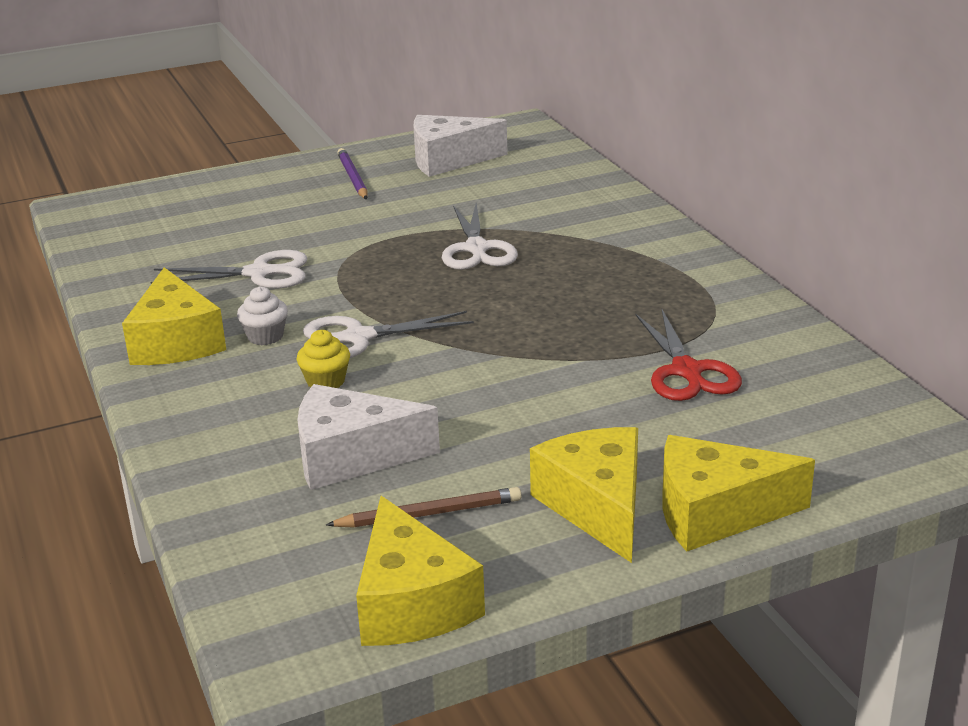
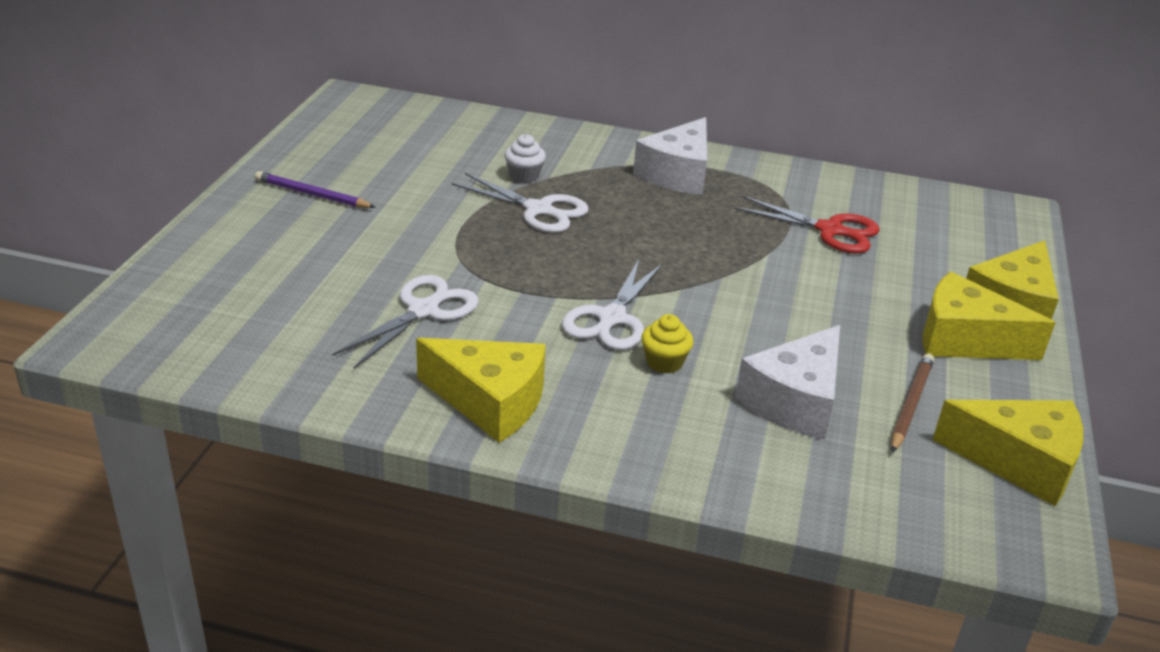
camera: 55 degrees left, 5 degrees up
(265, 336) = (547, 356): white cupcake -> white cupcake (524, 175)
(448, 160) = (359, 148): white cheese -> white cheese (678, 174)

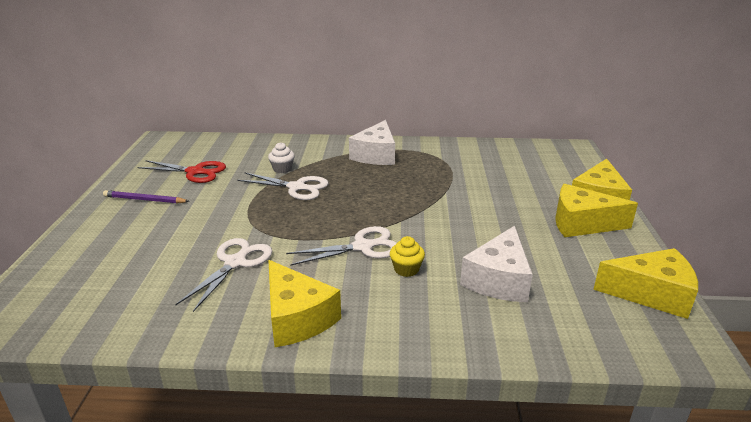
camera: 10 degrees left, 5 degrees down
(490, 402) = (297, 318): yellow cheese -> yellow cheese turned 45 degrees clockwise
(611, 318) = (363, 247): white scissors -> white scissors turned 120 degrees counterclockwise
(830, 230) = (477, 173): red scissors -> red scissors (195, 172)
(911, 404) = (570, 269): brown pencil -> none

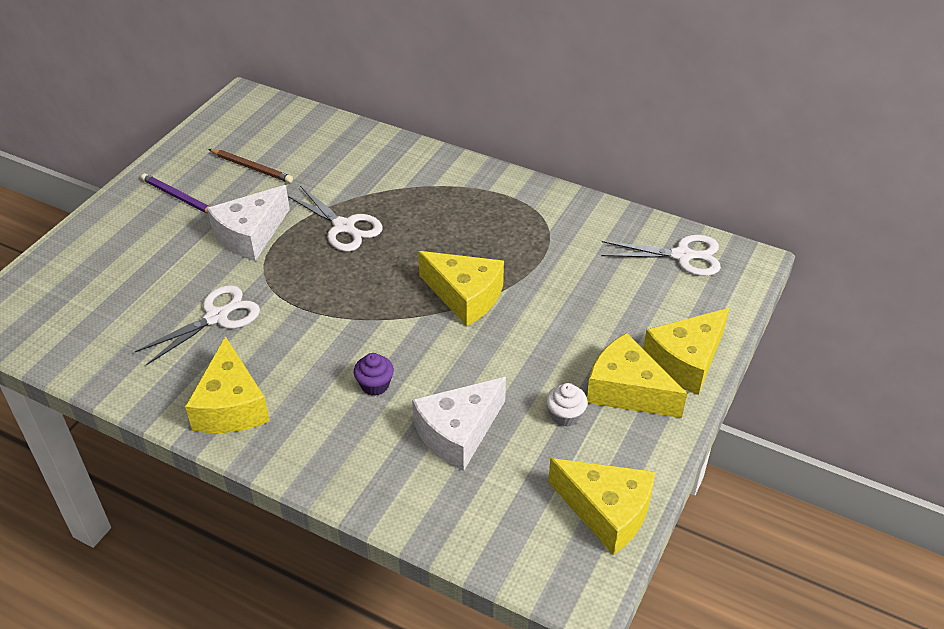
camera: 25 degrees right, 15 degrees up
(195, 172) = (251, 168): red scissors -> brown pencil
(282, 169) = (347, 191): white cupcake -> white cupcake (565, 415)
(363, 247) = (353, 339): white scissors -> white scissors (682, 256)
(376, 155) = (473, 198): white cheese -> white cheese (250, 235)
(406, 269) = (375, 385): yellow cupcake -> purple cupcake
(421, 203) = (465, 296): none -> yellow cheese

